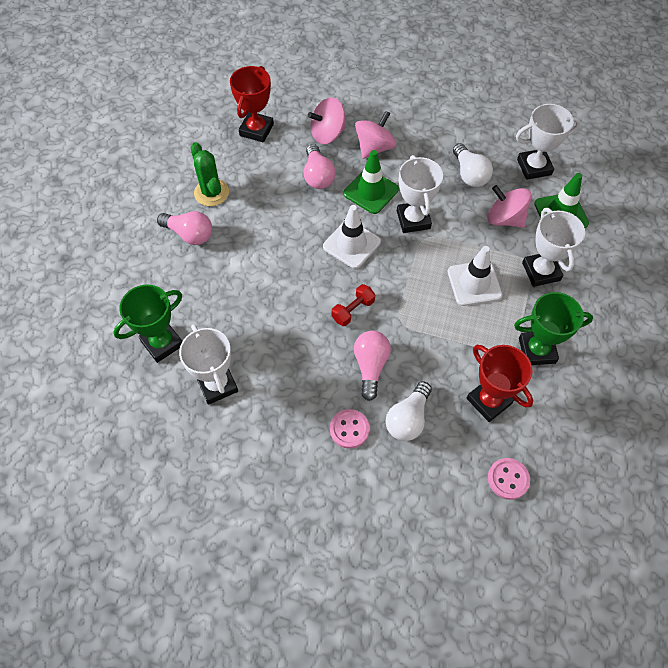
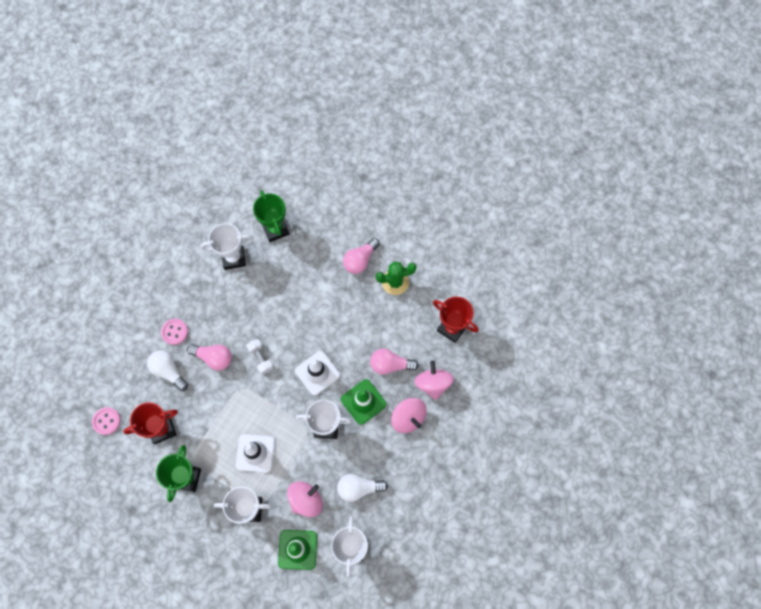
camera: 105 degrees right, 10 degrees up
(353, 310) = (260, 358): red dumbbell -> white dumbbell

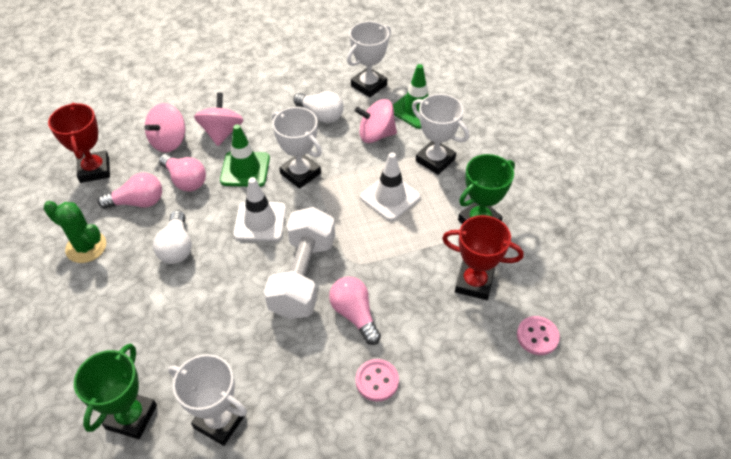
camera: 140 degrees left, 20 degrees down
(168, 371) = (420, 339): white light bulb -> white light bulb (177, 247)
(260, 358) = (303, 276): white dumbbell -> white dumbbell, size x2.19
(360, 260) = (89, 297): pink light bulb -> pink light bulb (138, 202)

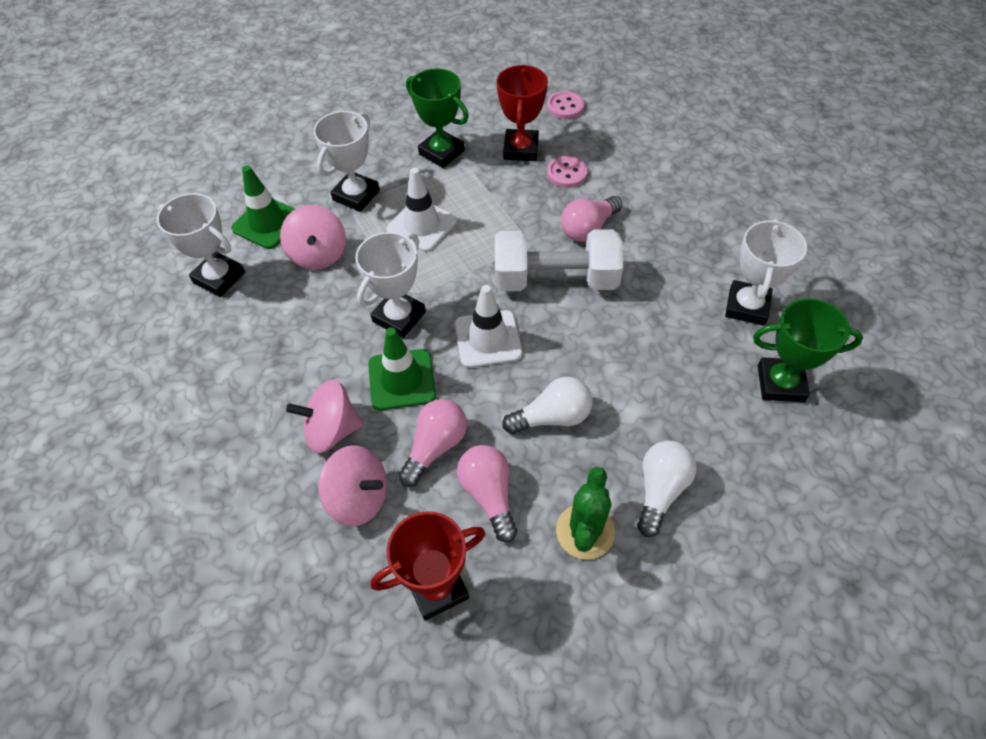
camera: 100 degrees left, 5 degrees up
(321, 115) = (284, 318): white light bulb -> white light bulb (660, 490)
(377, 381) = (653, 201): pink button -> pink button (566, 173)

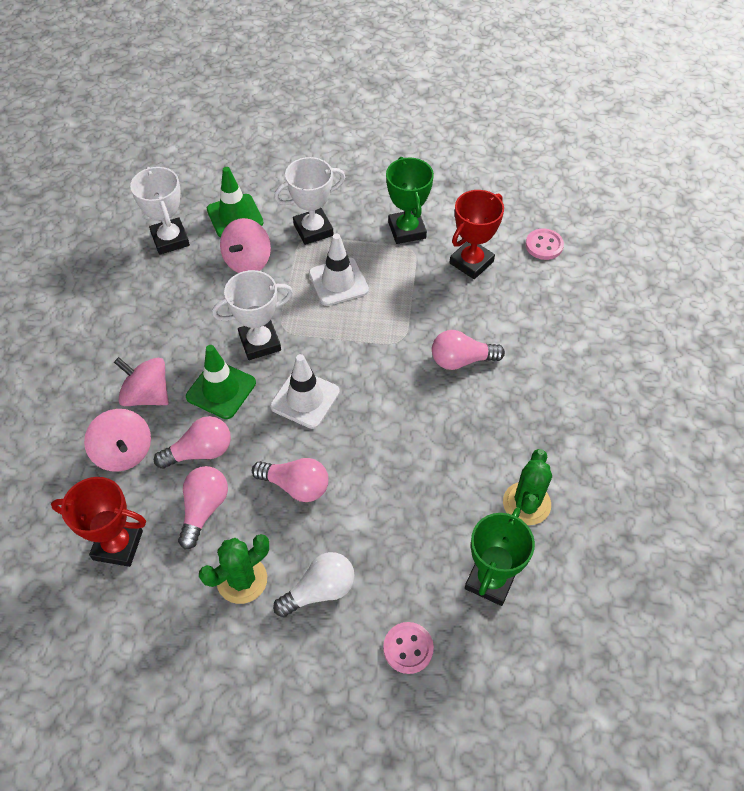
camera: 35 degrees right, 0 degrees up
(552, 417) = (296, 486): white light bulb -> pink light bulb
(555, 279) = (396, 385): white dumbbell -> none
(566, 173) = (489, 304): pink button -> pink button (408, 648)
(747, 306) = (526, 503): white trophy -> green cactus
(780, 383) = (490, 580): green trophy -> green trophy turned 75 degrees clockwise

